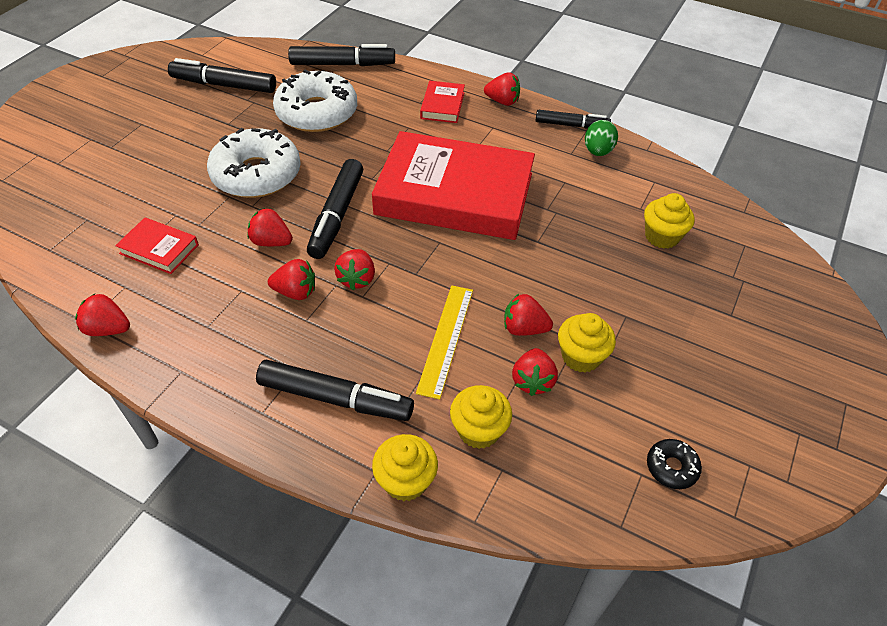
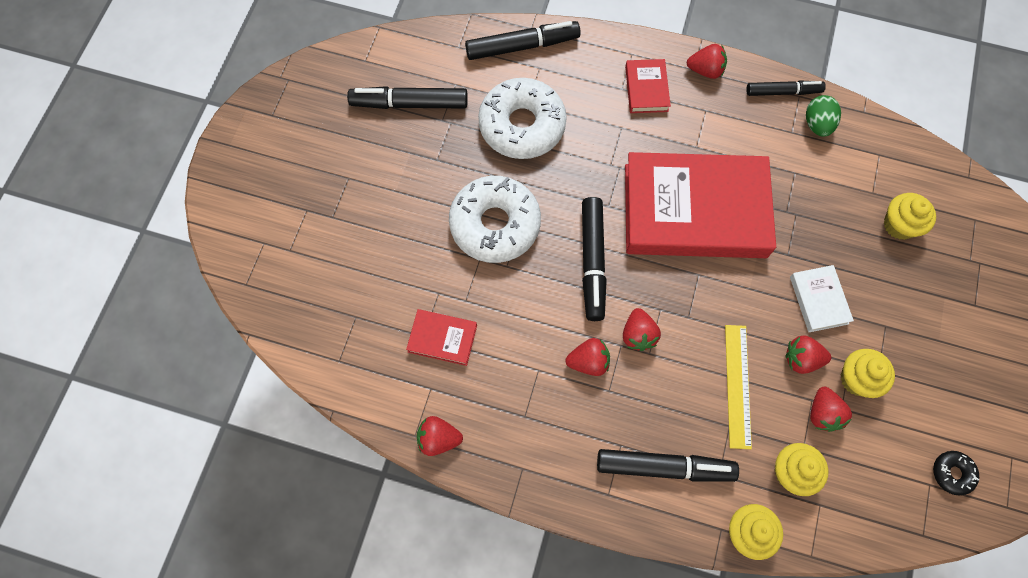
camera: 10 degrees left, 20 degrees up
(271, 242) = (543, 307): red strawberry -> none
(558, 282) = (819, 300): none -> white book

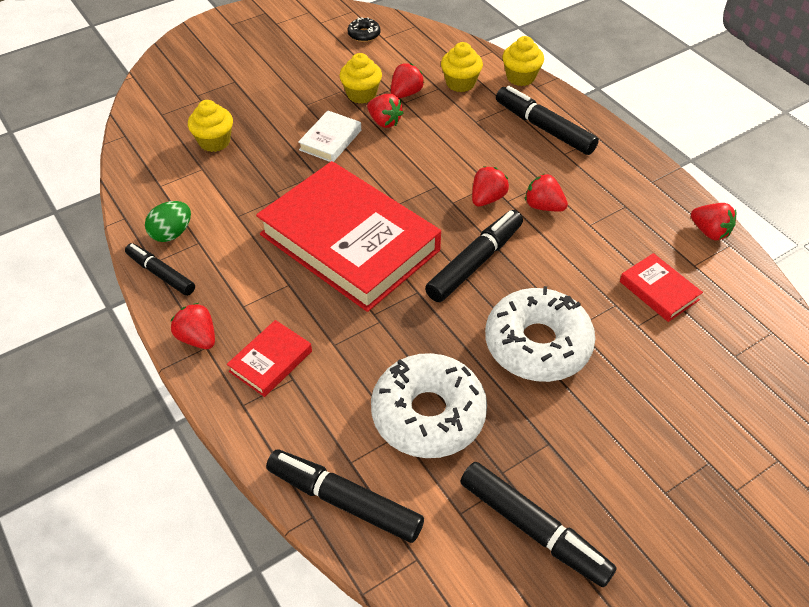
camera: 140 degrees left, 20 degrees down
(737, 385) = (445, 134): yellow ruler -> none

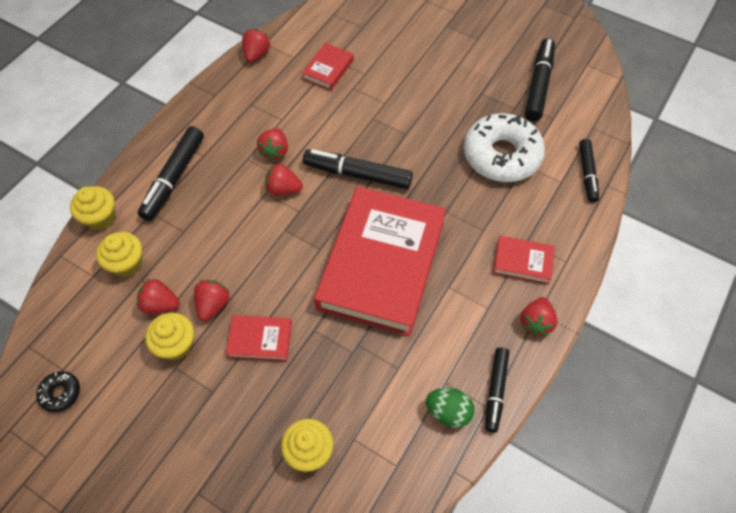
camera: 115 degrees left, 10 degrees up
(330, 140) = (260, 340): white book -> red book
(344, 501) = (587, 174): black marker -> black marker, size x0.65
(537, 344) = (411, 118): white donut -> none

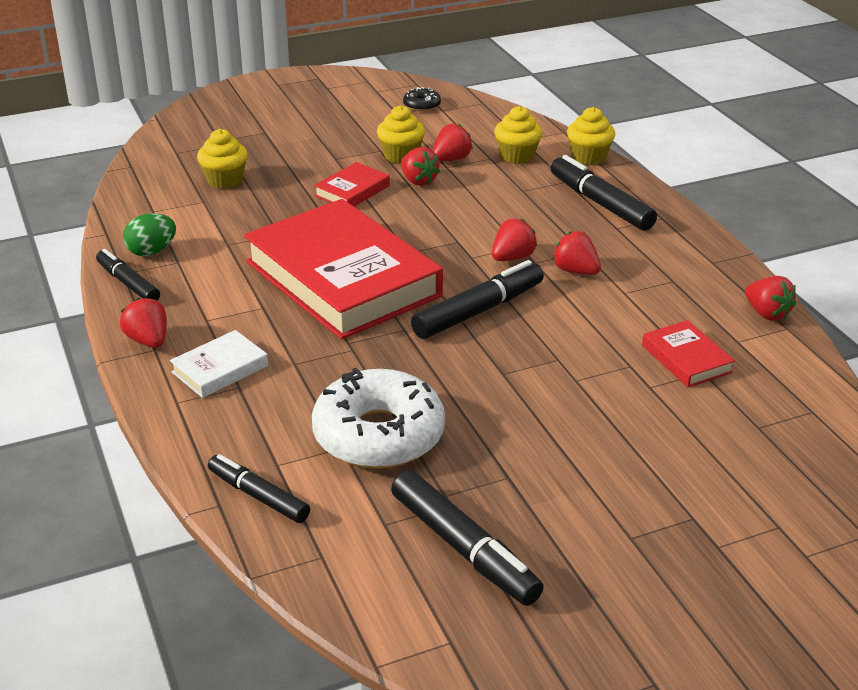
camera: 125 degrees right, 25 degrees down
(522, 262) = (220, 369): red book -> white book

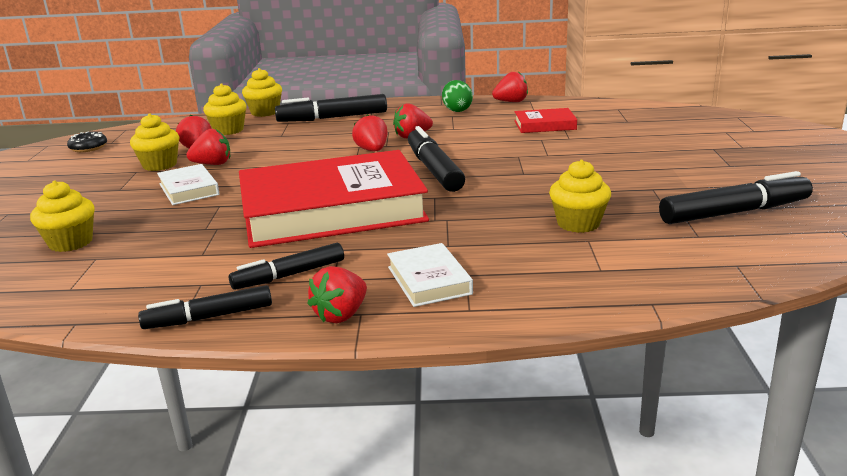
camera: 65 degrees left, 10 degrees down
(148, 341) = (341, 315): red strawberry -> red strawberry turned 45 degrees counterclockwise
(152, 251) = (158, 297): green egg -> green egg (457, 110)
(258, 496) = (645, 282): black marker -> black marker (289, 275)
(352, 191) = (188, 189): red book -> white book
(378, 434) = (578, 223): white donut -> yellow cupcake

